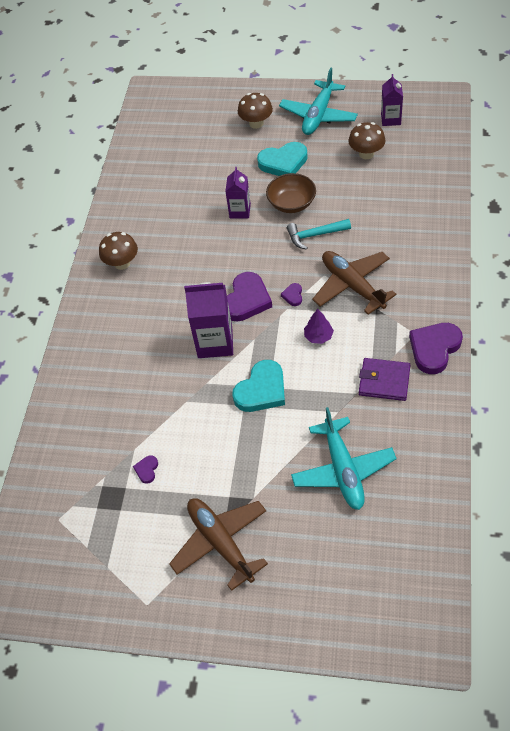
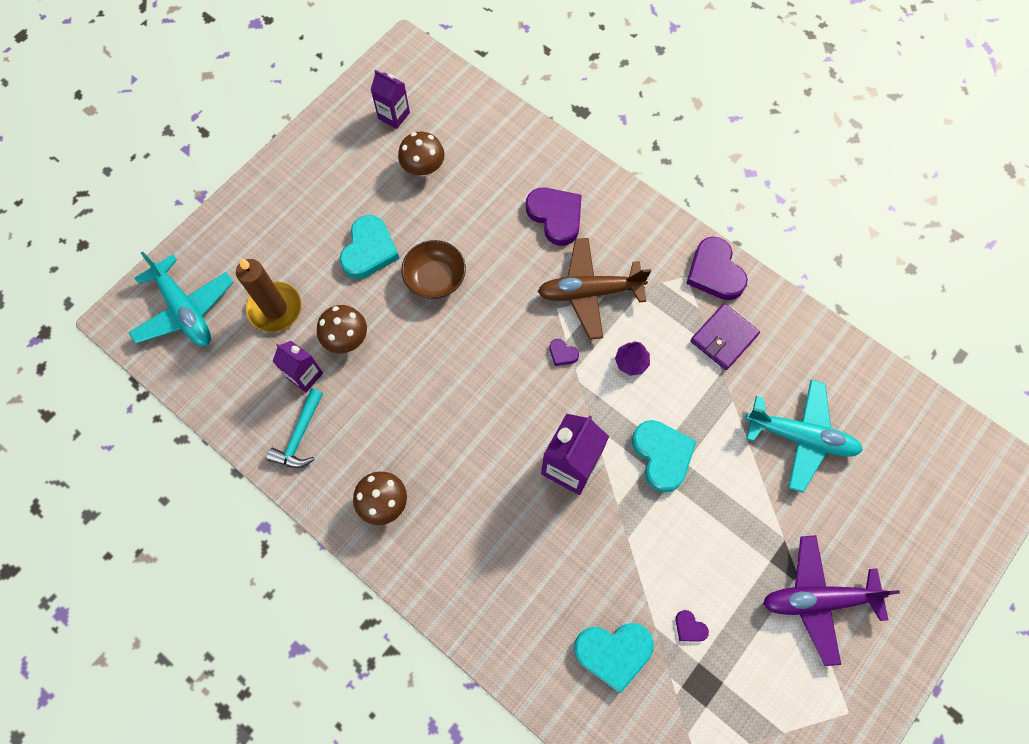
camera: 65 degrees left, 15 degrees up
(102, 434) = (613, 652): none -> turquoise heart
(208, 145) = (275, 308): none -> brown candle
(220, 543) = (817, 599): brown plane -> purple plane
(240, 211) = (405, 335): purple carton -> purple carton (305, 375)
(247, 300) = (536, 401): purple heart -> purple heart (555, 216)
(256, 123) = (284, 240): brown mushroom -> brown mushroom (346, 338)
(315, 235) = (497, 284): turquoise hammer -> turquoise hammer (300, 436)
(318, 115) = (328, 175): turquoise plane -> turquoise plane (185, 310)

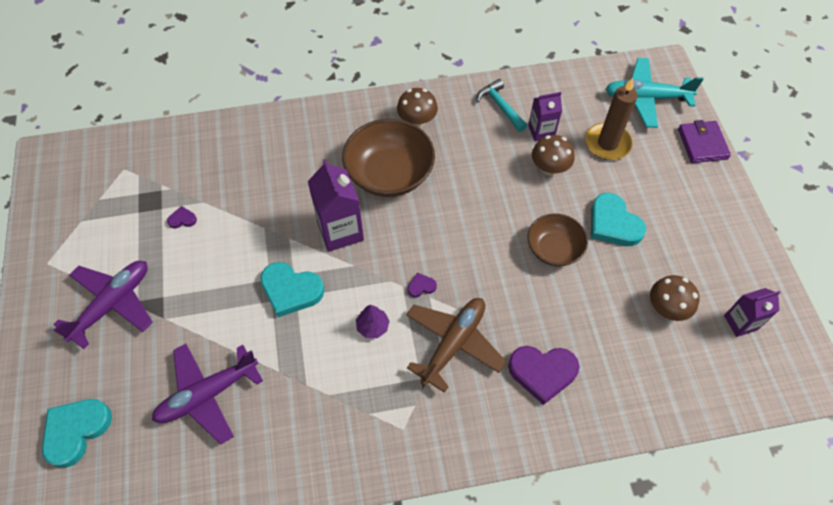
camera: 130 degrees right, 10 degrees down
(471, 475) = (389, 174): none -> brown bowl
(613, 652) = (215, 171): turquoise heart -> turquoise heart (76, 431)
(715, 272) = (387, 456): purple heart -> none
(723, 338) = (328, 410): purple wallet -> purple wallet (702, 144)
(800, 437) = (207, 394): turquoise plane -> purple plane

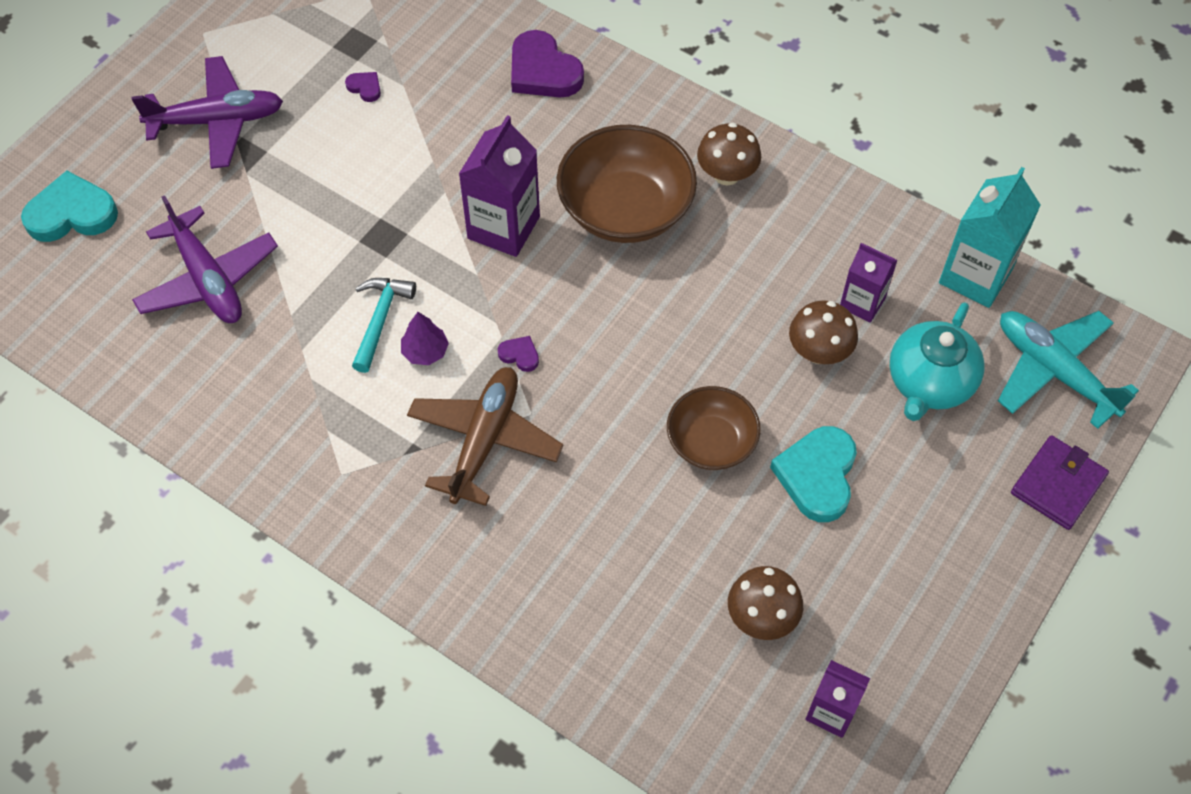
camera: 45 degrees right, 0 degrees up
(207, 394) = (208, 279): purple plane -> purple plane turned 135 degrees counterclockwise
(291, 290) = (388, 246): turquoise heart -> none
(453, 344) = (484, 440): brown plane -> brown plane turned 60 degrees counterclockwise
(500, 106) = (848, 234): turquoise hammer -> turquoise hammer (380, 320)
(542, 372) = (540, 551): purple heart -> purple heart (543, 71)
(571, 83) = (975, 276): none -> turquoise carton
(607, 143) = (929, 383): brown candle -> turquoise teapot

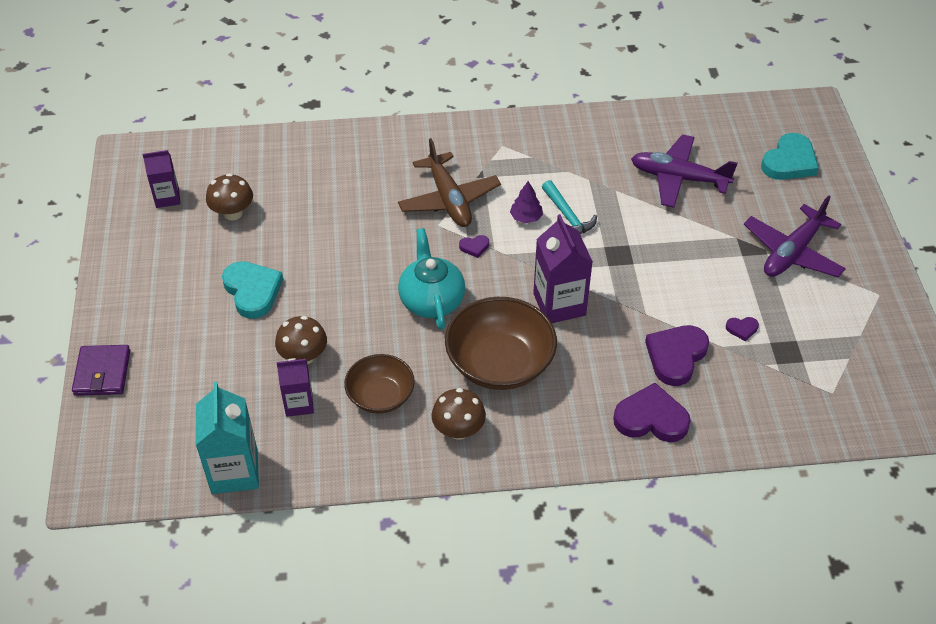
camera: 140 degrees right, 10 degrees down
(455, 105) = (676, 356): none -> purple heart
(711, 442) = (327, 271): brown bowl -> brown bowl (380, 396)
(929, 383) = (220, 382): turquoise teapot -> turquoise teapot (431, 300)
(1054, 371) = (141, 440): turquoise plane -> none

